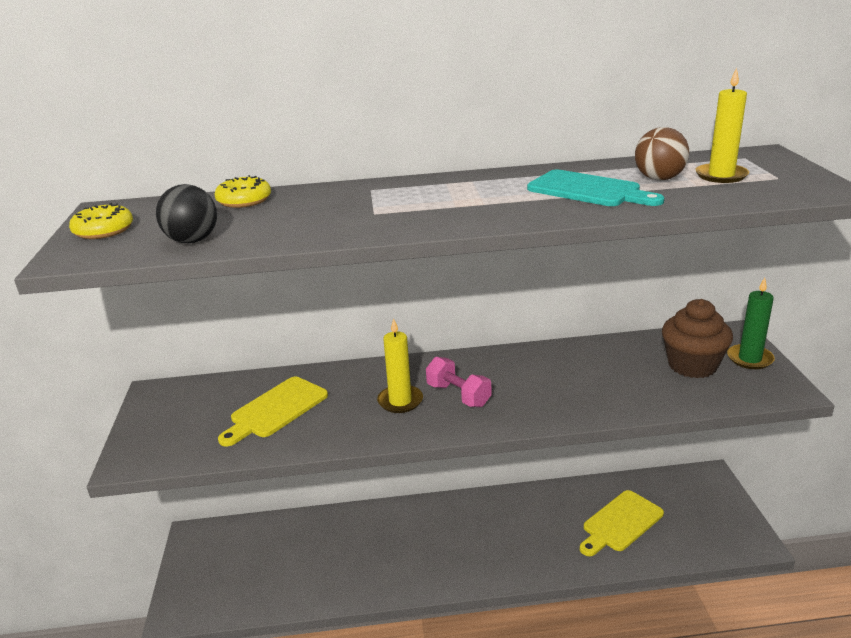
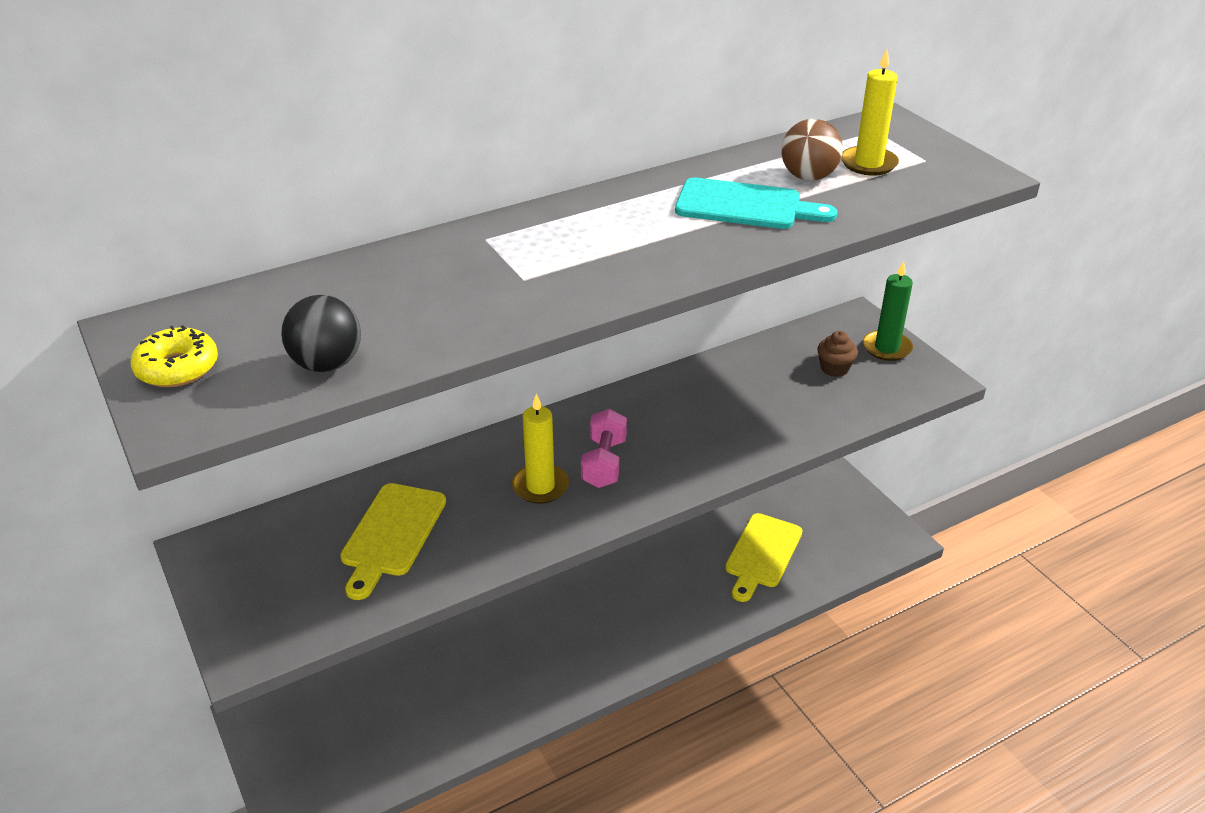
camera: 25 degrees left, 10 degrees up
(244, 201) = (330, 282): yellow donut -> none
(458, 395) = (604, 463): pink dumbbell -> pink dumbbell turned 75 degrees clockwise
(692, 365) = (834, 368): brown cupcake -> brown cupcake, size x0.53

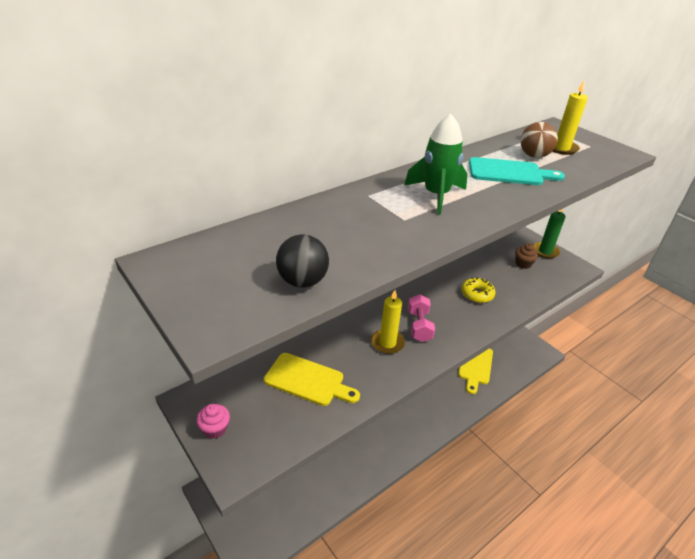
camera: 10 degrees left, 0 degrees up
(177, 368) = (198, 289): yellow donut -> yellow donut (477, 294)
(230, 593) = (215, 429): none -> pink cupcake
(392, 534) = (308, 380): yellow cutting board -> yellow cutting board turned 75 degrees counterclockwise
(597, 242) = (436, 195): none -> green rocket

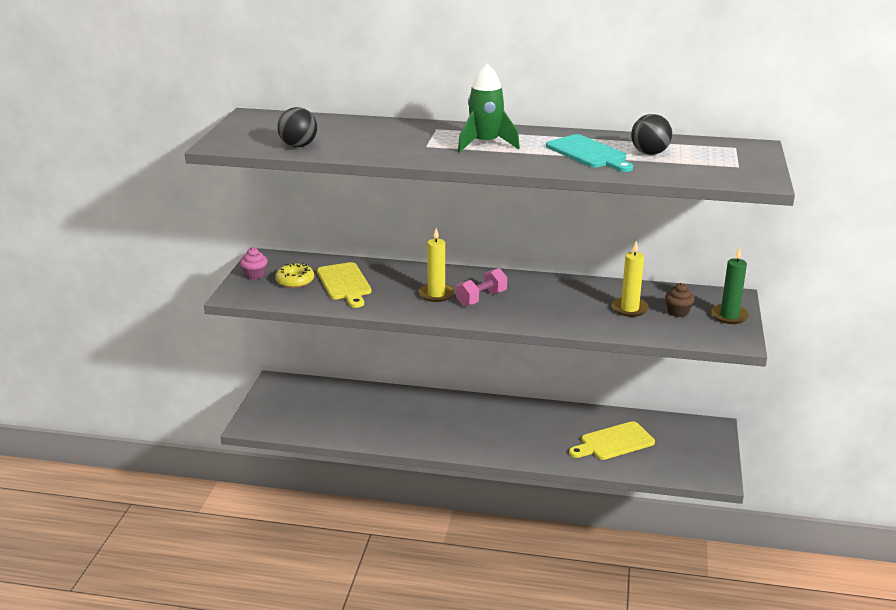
camera: 50 degrees right, 10 degrees down
(477, 294) = (577, 307): yellow donut -> yellow donut (295, 281)
(534, 156) = (649, 153): brown ball -> black ball
(561, 148) = (698, 158): yellow candle -> yellow candle (629, 309)

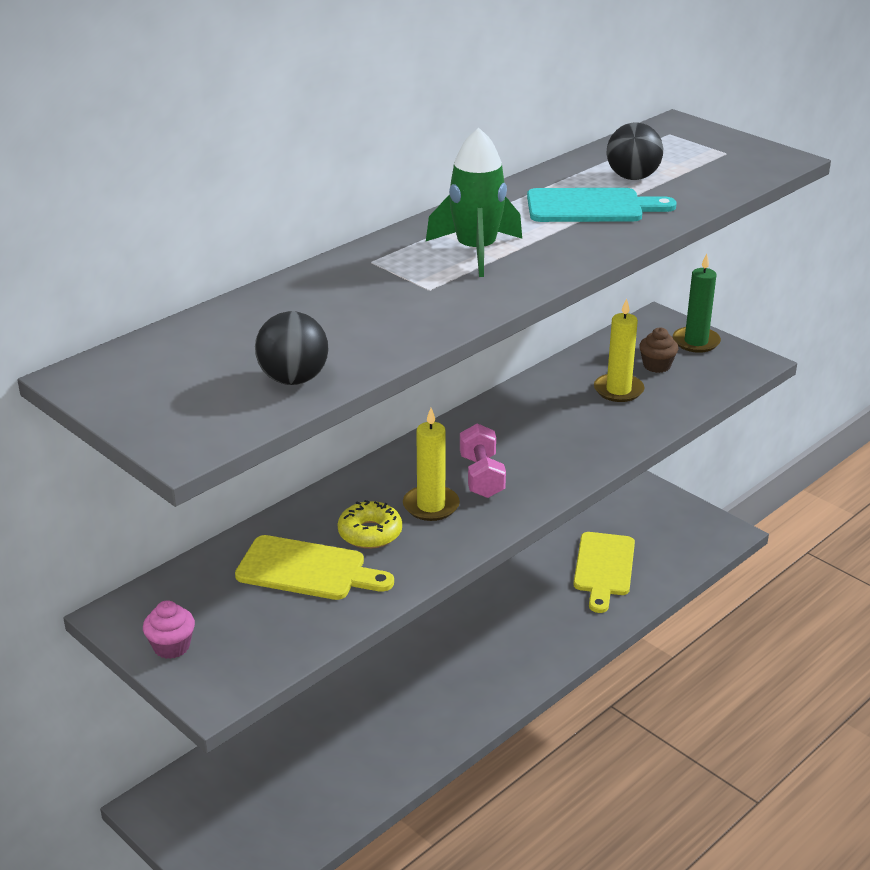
camera: 55 degrees left, 5 degrees up
(295, 281) = (242, 613): yellow donut -> yellow donut (370, 533)

